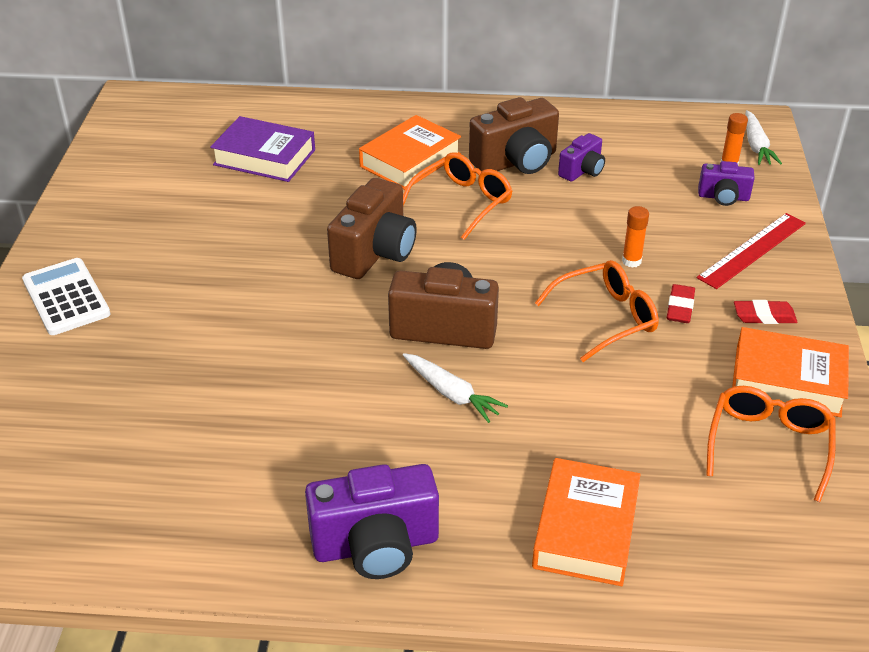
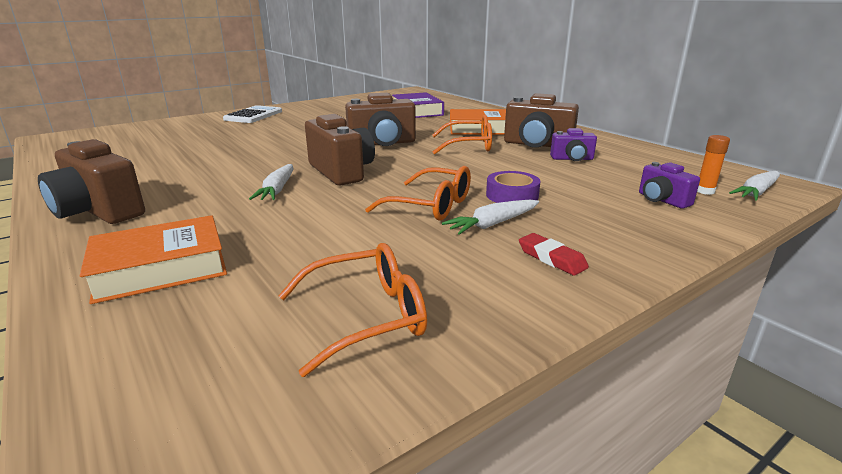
camera: 50 degrees right, 15 degrees down
(376, 545) = (99, 211): purple camera -> brown camera
(631, 261) = (512, 195): orange glue stick -> purple tape
(680, 307) = (493, 224): red eraser -> white carrot
(752, 250) = (626, 228): red ruler -> none
(787, 380) = (480, 297): orange book -> none

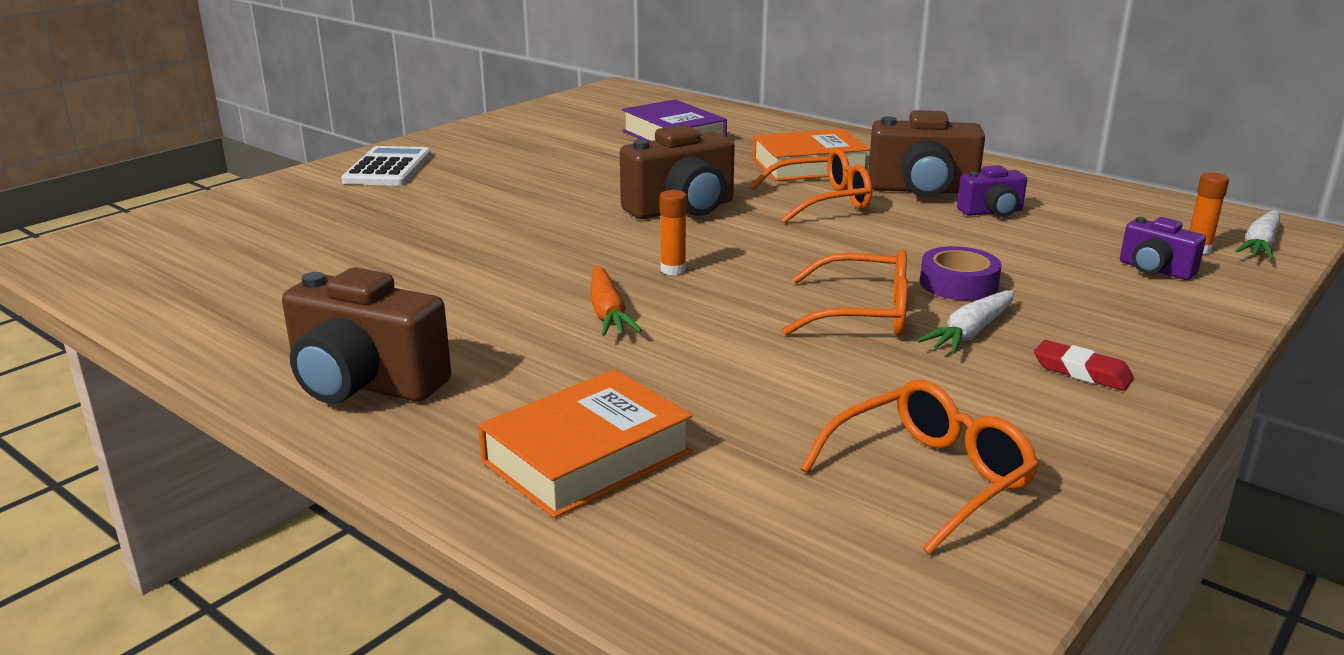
camera: 15 degrees left, 0 degrees up
(277, 190) = (608, 313): white carrot -> orange carrot
(341, 172) = (673, 270): brown camera -> orange glue stick

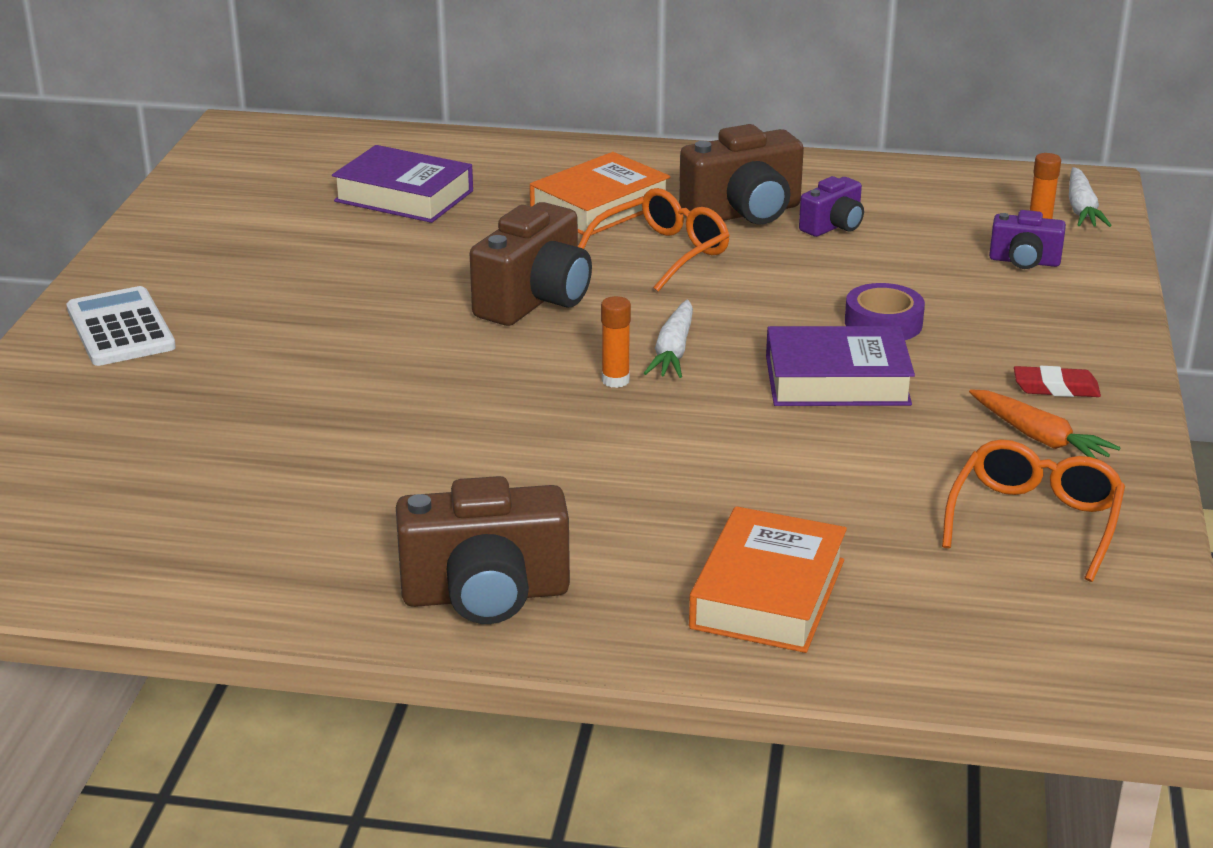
camera: 30 degrees left, 5 degrees up
(608, 313) = (613, 448): orange carrot -> orange carrot (1039, 438)
(863, 314) = (837, 380): orange glasses -> purple book
(971, 332) = (941, 374): white carrot -> white carrot (673, 351)

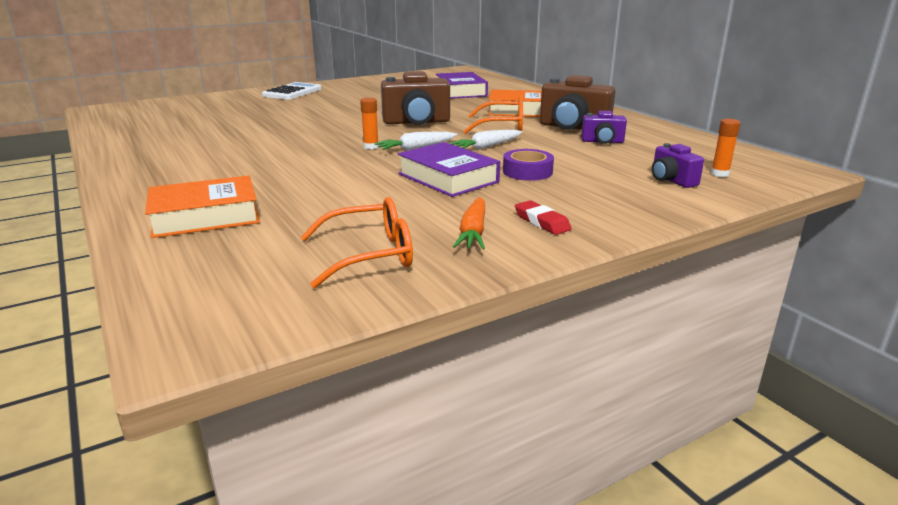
camera: 50 degrees right, 5 degrees down
(486, 595) = (150, 173): brown camera -> none
(1081, 209) = (771, 177): white carrot -> white carrot (486, 147)

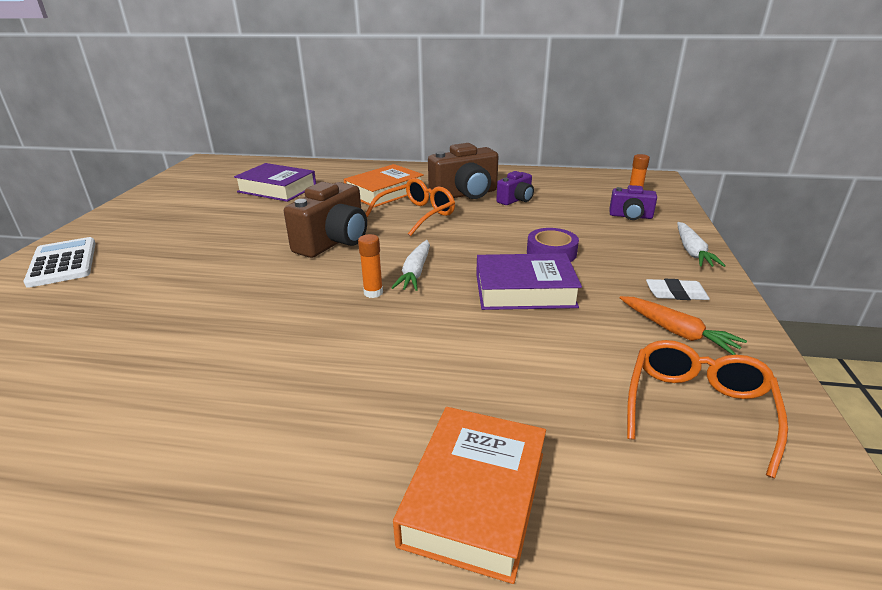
camera: 50 degrees left, 5 degrees up
(486, 147) = (462, 242): white carrot -> white carrot (692, 251)
(542, 222) = (676, 294): red eraser -> white eraser

